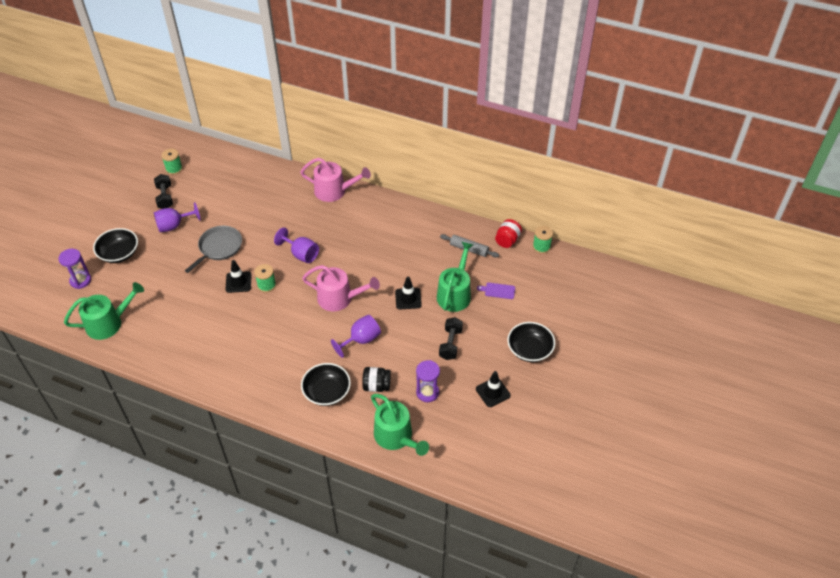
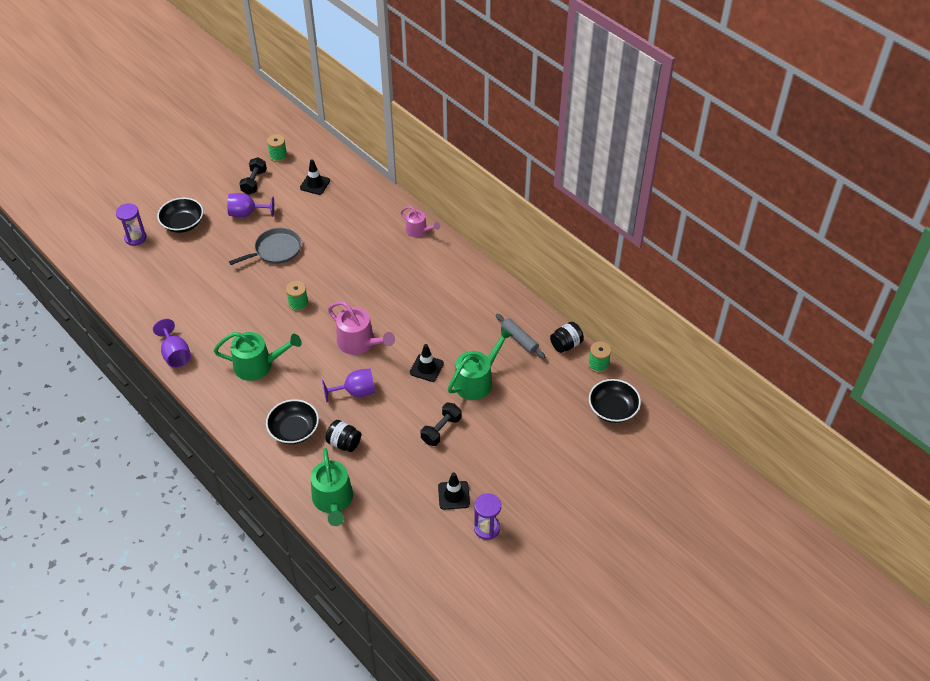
camera: 25 degrees right, 0 degrees up
(108, 323) = (137, 288): green watering can -> green watering can (258, 365)
(238, 282) = (274, 291): black traffic cone -> black traffic cone (315, 184)
(301, 254) = (349, 284): purple goblet -> purple goblet (175, 354)
(334, 191) = (418, 231): pink watering can -> pink watering can, size x0.62
(427, 392) = (389, 469): purple hourglass -> purple hourglass (487, 528)
(498, 291) = (523, 394): purple cutting board -> none
(507, 240) = (566, 345): red jar -> black jar
(529, 349) = (518, 467): black bowl -> black bowl (613, 409)

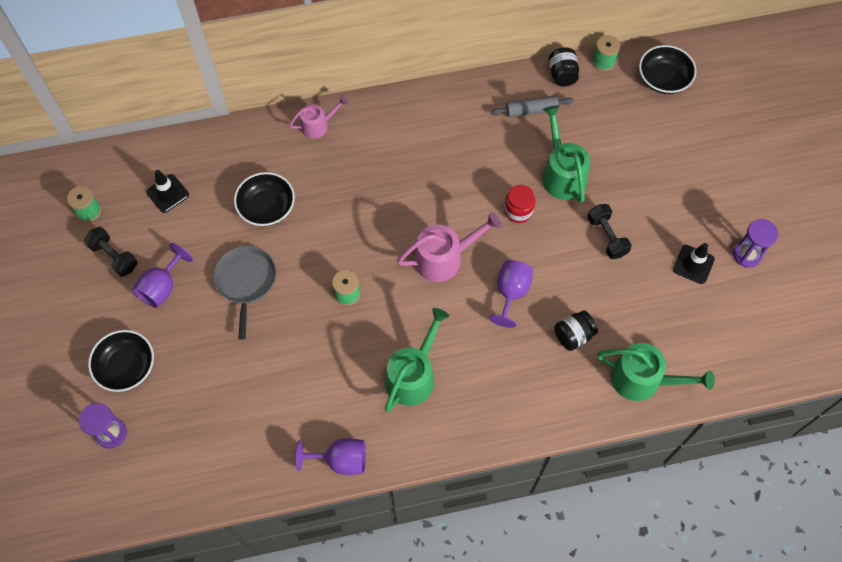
camera: 60 degrees left, 15 degrees up
(294, 430) = (528, 377): black bowl -> black bowl (267, 207)
(426, 368) = (518, 211): black traffic cone -> red jar

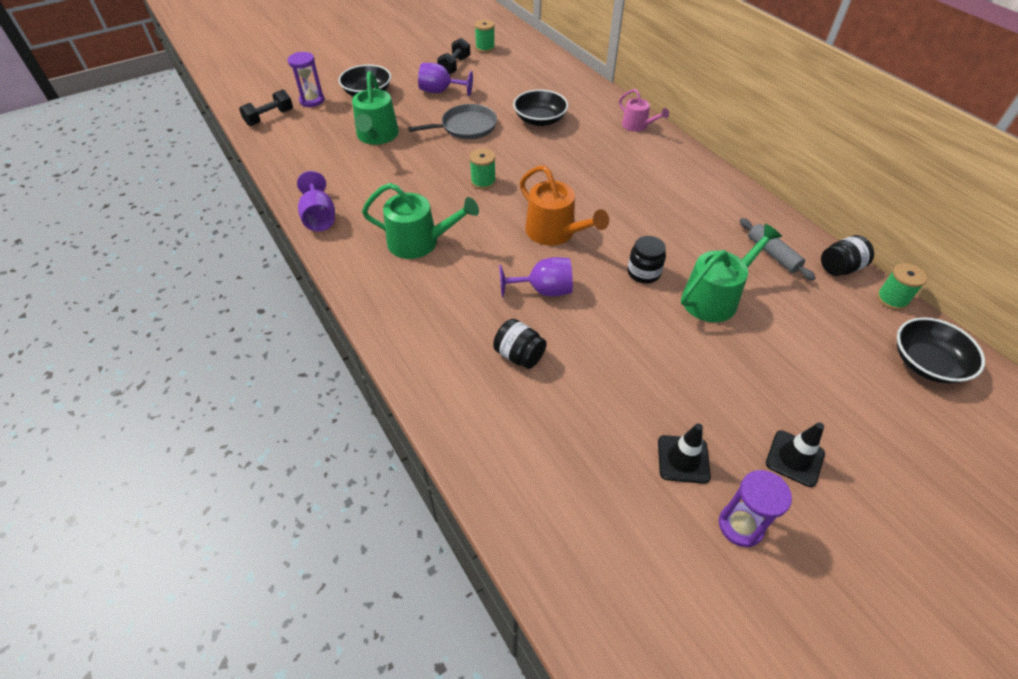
camera: 70 degrees right, 15 degrees down
(167, 193) = (521, 74): black traffic cone -> black traffic cone (794, 458)
(444, 258) = (554, 232): pink watering can -> orange watering can
(518, 211) = (643, 273): red jar -> black jar
(607, 236) = (663, 357): black dumbbell -> black dumbbell (269, 118)
(642, 379) = (492, 437): green watering can -> green watering can (377, 136)

